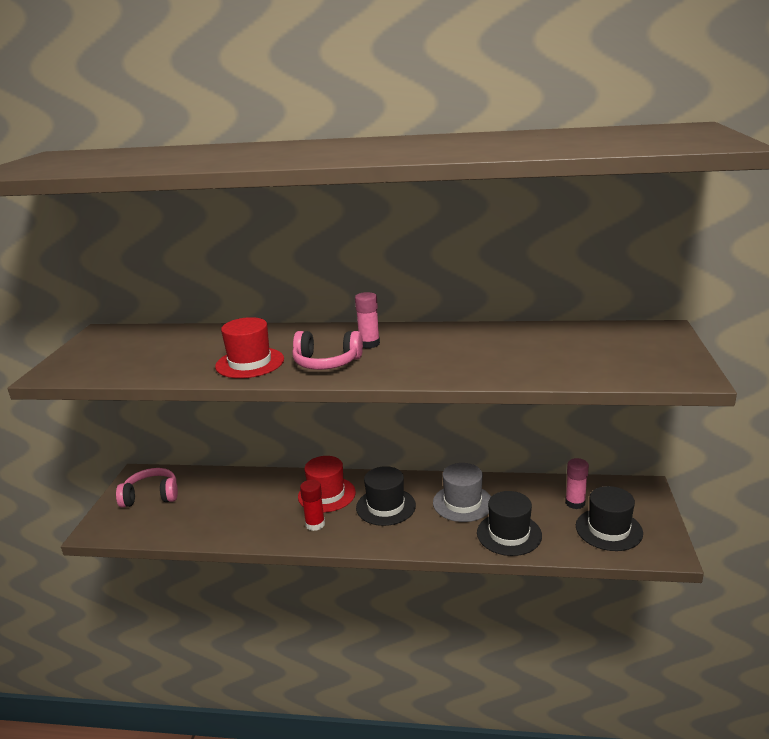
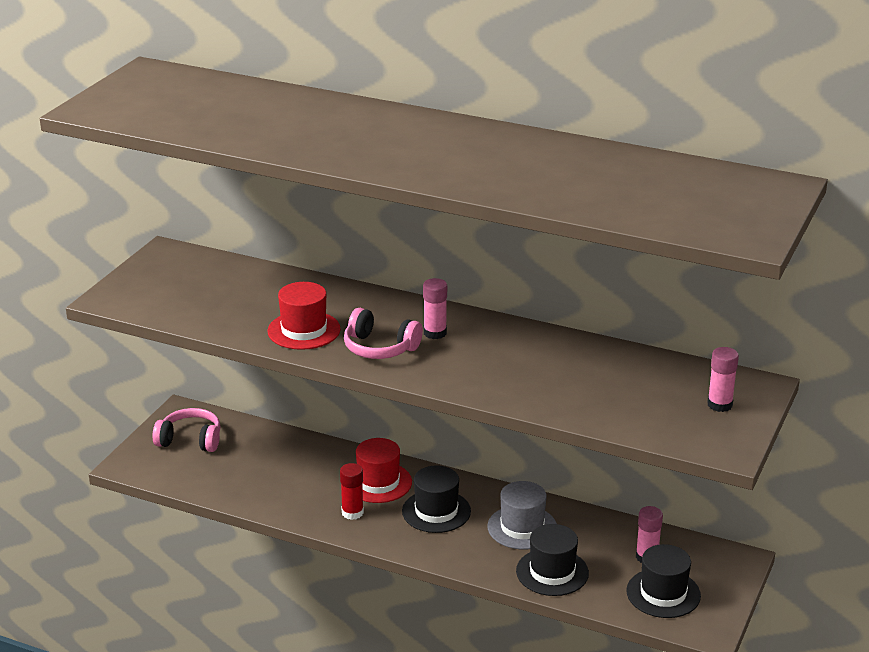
camera: 15 degrees right, 5 degrees up
(648, 347) = (719, 405): none -> pink glue stick

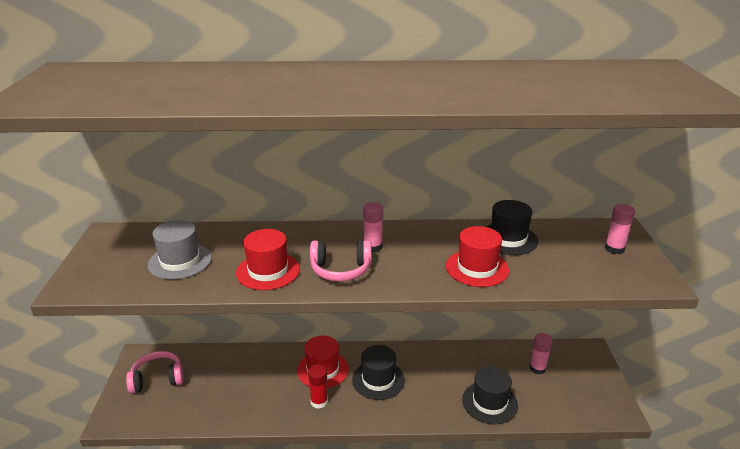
camera: 25 degrees left, 0 degrees up
(522, 527) = (444, 373): grey hat -> grey hat (180, 261)
(530, 383) = (477, 268): none -> red hat
(663, 593) = (570, 393): black hat -> black hat (508, 239)

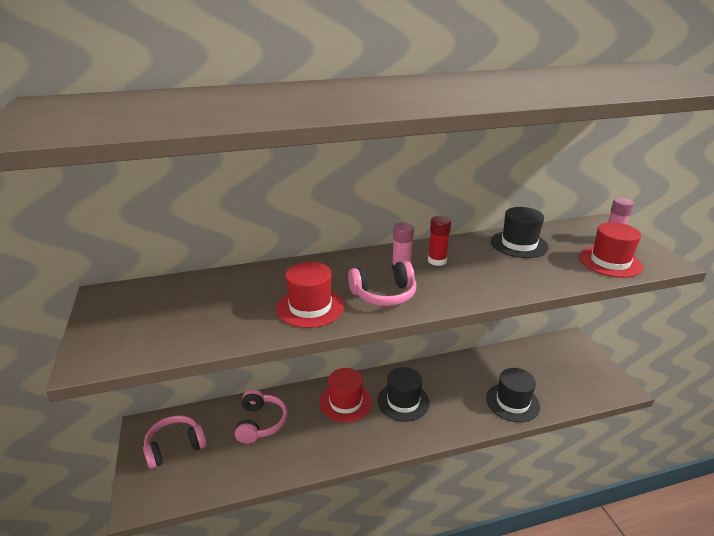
camera: 15 degrees left, 0 degrees up
(180, 261) = (207, 312): grey hat -> none
(238, 373) = (260, 423): none -> pink headphones
(319, 401) = (356, 435): red glue stick -> red glue stick (437, 261)
(477, 268) = (510, 274): red hat -> red hat (610, 262)
(537, 368) = (538, 363): pink glue stick -> none

